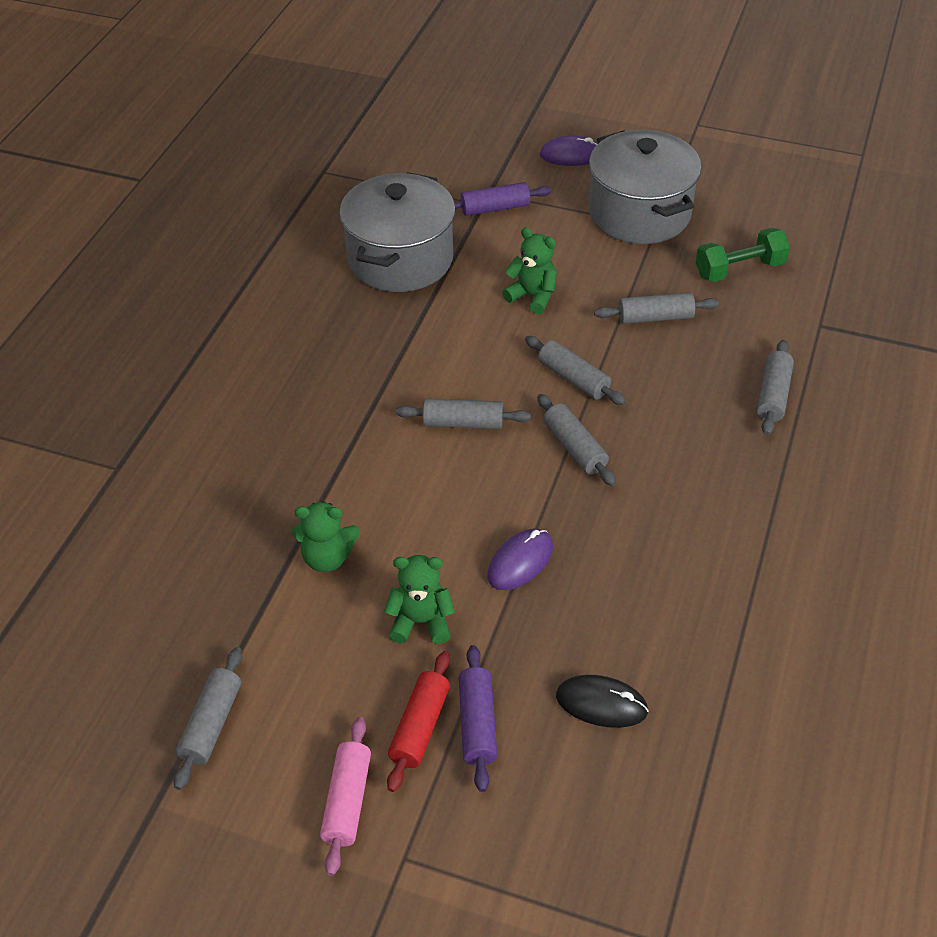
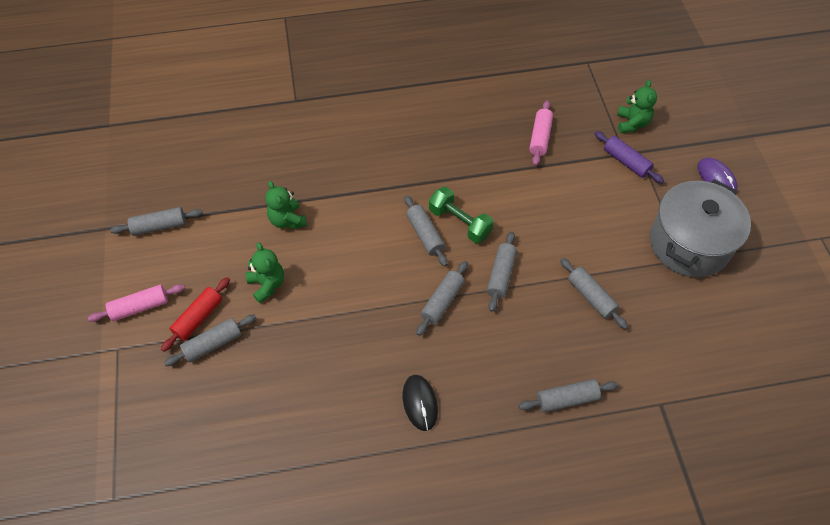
camera: 60 degrees right, 10 degrees up
(400, 259) = (540, 137): grey pot -> pink rolling pin
(420, 727) = (198, 318): red rolling pin -> red rolling pin turned 45 degrees counterclockwise
(477, 724) = (213, 344): purple rolling pin -> grey rolling pin
(520, 562) = (336, 313): purple mouse -> none
(532, 296) = (559, 220): green teddy bear -> green teddy bear (632, 123)
(601, 704) = (255, 401): black mouse -> black mouse (420, 403)
(739, 269) = (680, 329): green dumbbell -> green dumbbell (460, 222)

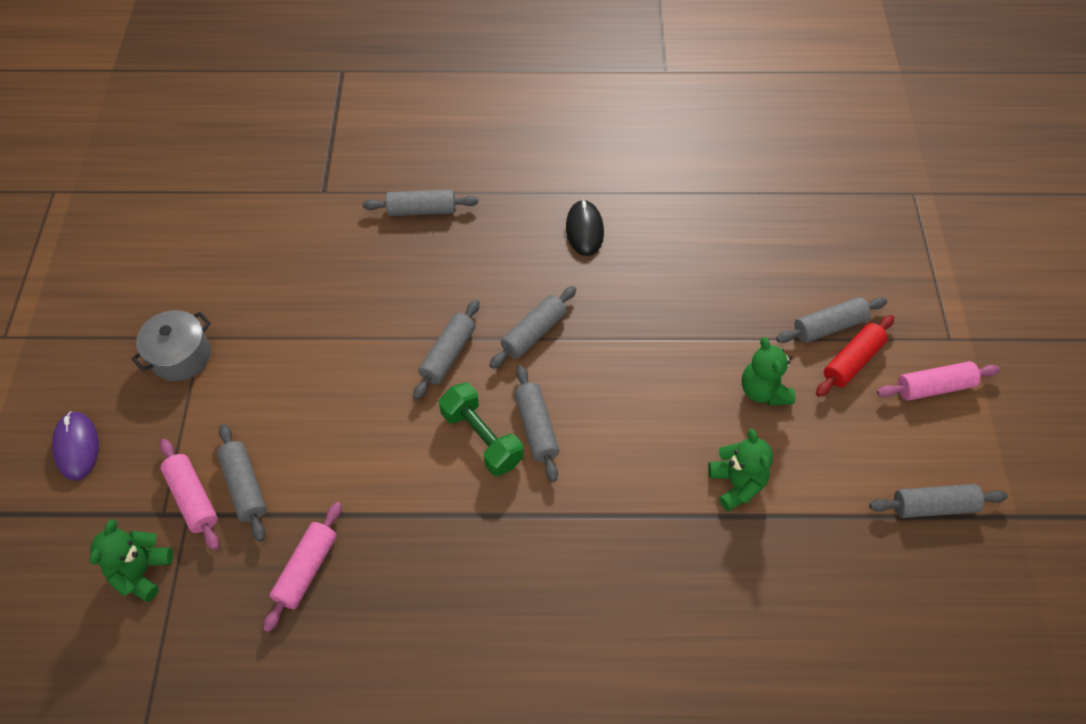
camera: 170 degrees left, 0 degrees up
(591, 297) = (344, 310): grey rolling pin -> grey rolling pin (244, 486)
(626, 162) = (192, 498): purple rolling pin -> pink rolling pin
(689, 244) = (181, 356): grey pot -> grey pot, size x0.54

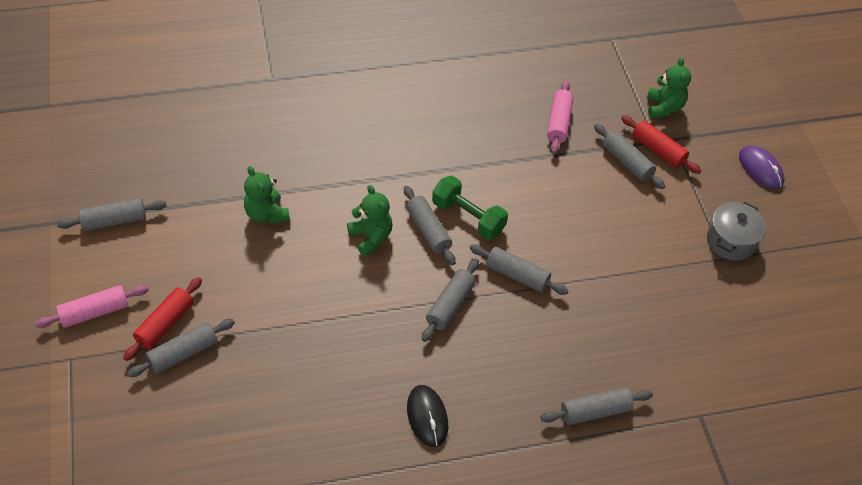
camera: 165 degrees right, 5 degrees down
(192, 498) = (658, 150): pink rolling pin -> red rolling pin
(448, 355) = (517, 275): grey rolling pin -> grey rolling pin turned 75 degrees counterclockwise
(763, 391) = (245, 286): green teddy bear -> green teddy bear (371, 237)

